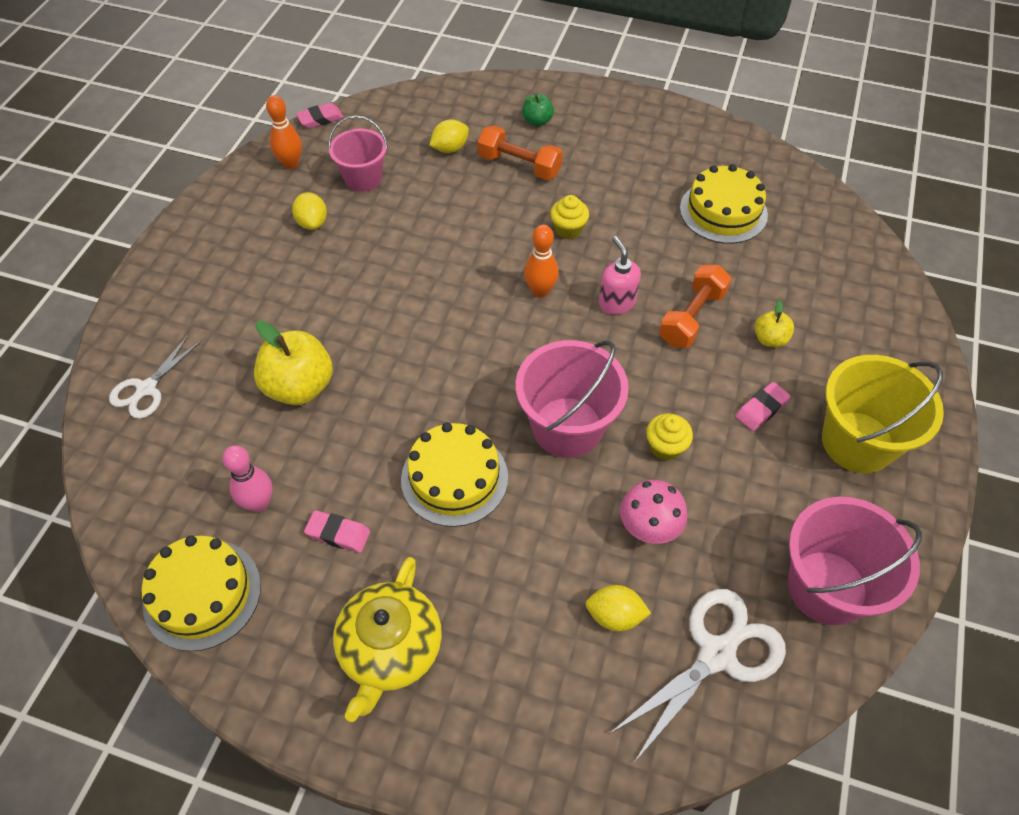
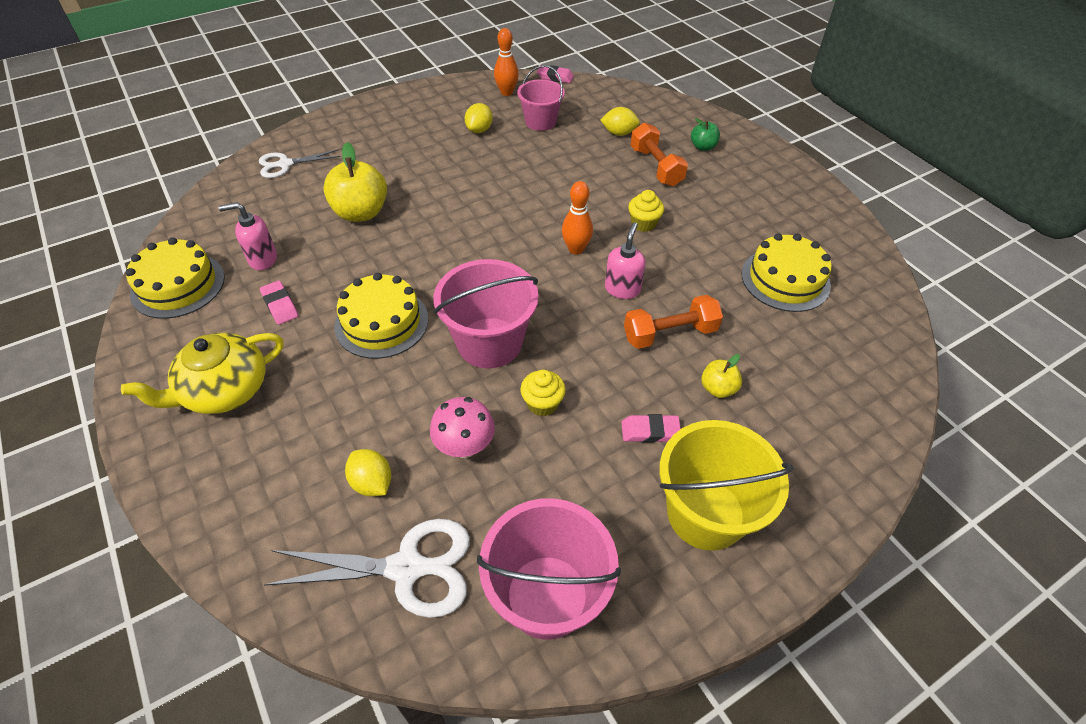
camera: 40 degrees right, 5 degrees down
(259, 503) = (262, 259): pink bowling pin -> pink soap dispenser

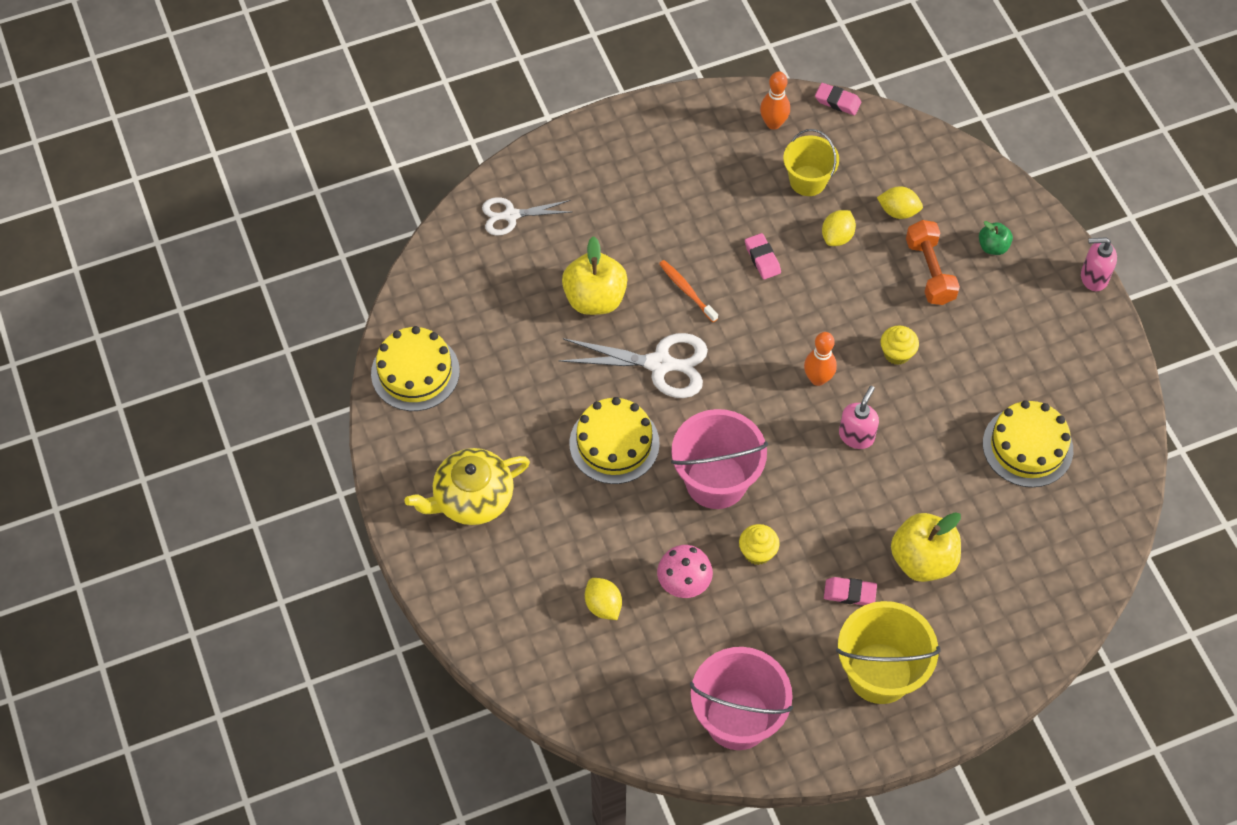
camera: 10 degrees right, 10 degrees up
(262, 259) = (495, 350): pink soap dispenser -> pink soap dispenser (1093, 277)
(280, 305) = (516, 410): pink eraser -> pink eraser (762, 258)
(407, 568) = (630, 680): white scissors -> white scissors (660, 364)
(446, 199) = (687, 290): none -> orange toothbrush
(479, 130) = (733, 186): yellow lemon -> yellow lemon (837, 236)
(540, 122) = (808, 181): pink bucket -> yellow bucket
(669, 334) = (892, 495): orange dumbbell -> none
(718, 388) = (922, 560): yellow apple -> yellow apple, size x1.91

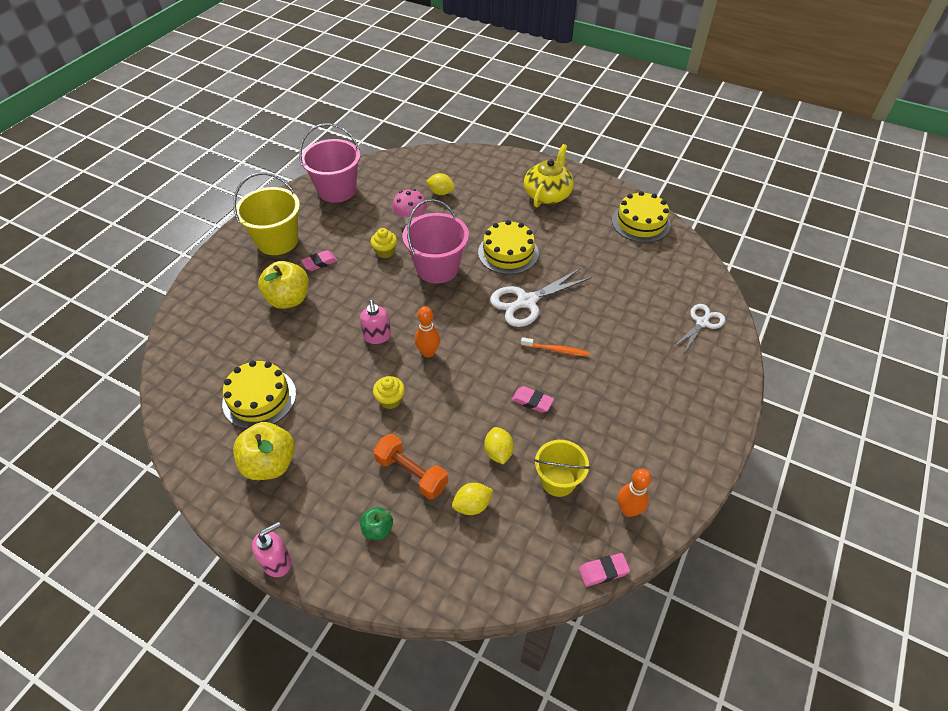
camera: 140 degrees right, 10 degrees down
(595, 298) = (601, 311): yellow apple -> yellow apple (270, 464)

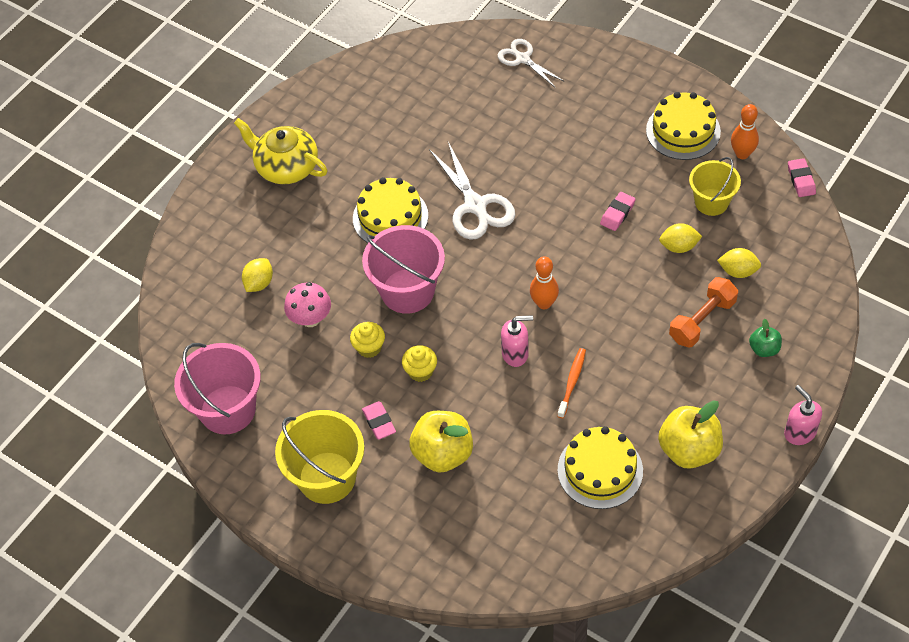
camera: 80 degrees left, 5 degrees up
(390, 400) = (609, 340): yellow cupcake -> yellow cupcake (420, 371)
(472, 505) = (738, 271): yellow lemon -> yellow lemon turned 60 degrees counterclockwise
(556, 350) = (550, 186): orange toothbrush -> orange toothbrush (572, 382)
(640, 222) = (357, 83): yellow cake -> yellow cake (683, 131)

